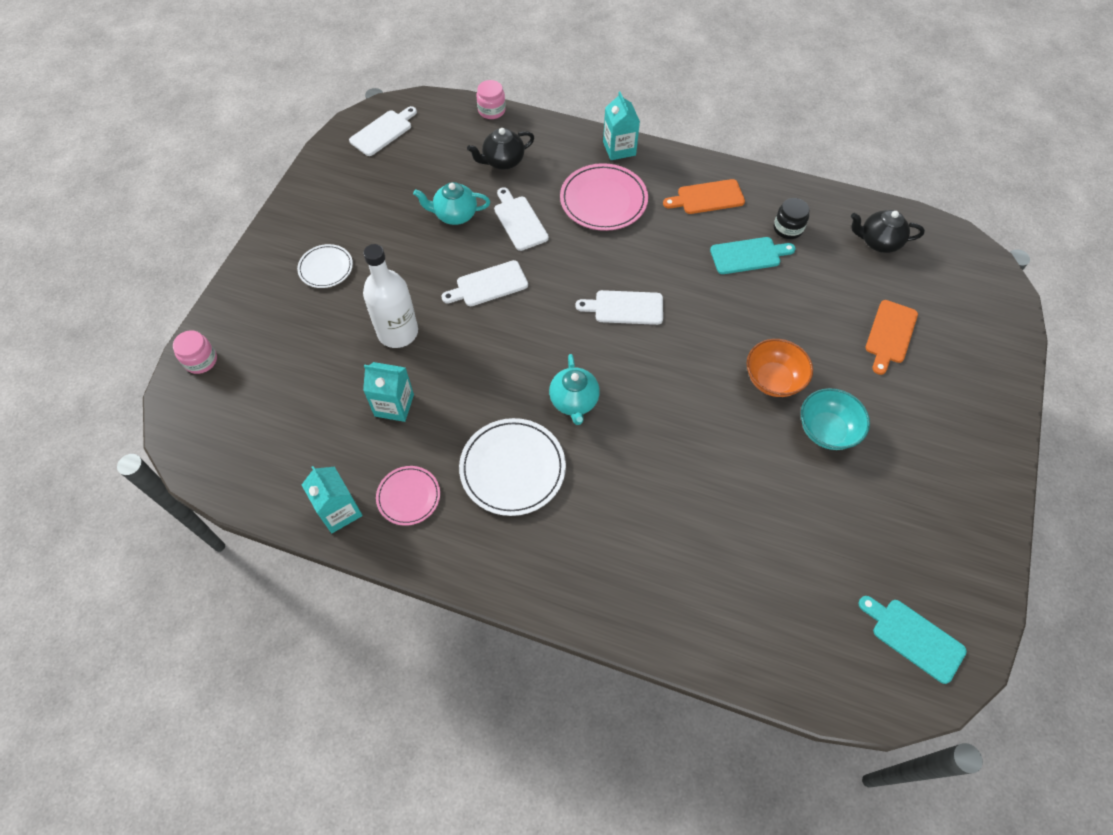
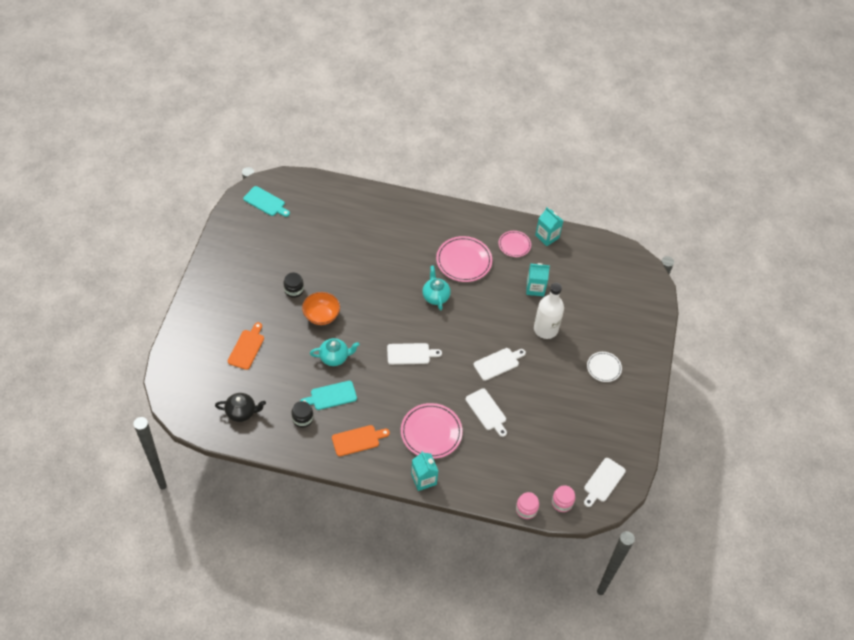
camera: 170 degrees right, 5 degrees down
(201, 360) = (653, 305): pink jar -> pink jar (562, 502)
(455, 215) = (531, 413): turquoise teapot -> turquoise teapot (334, 357)
(503, 161) = (508, 460): black teapot -> none
(512, 468) = (464, 261): white plate -> pink plate
(827, 430) = (294, 290): turquoise bowl -> black jar

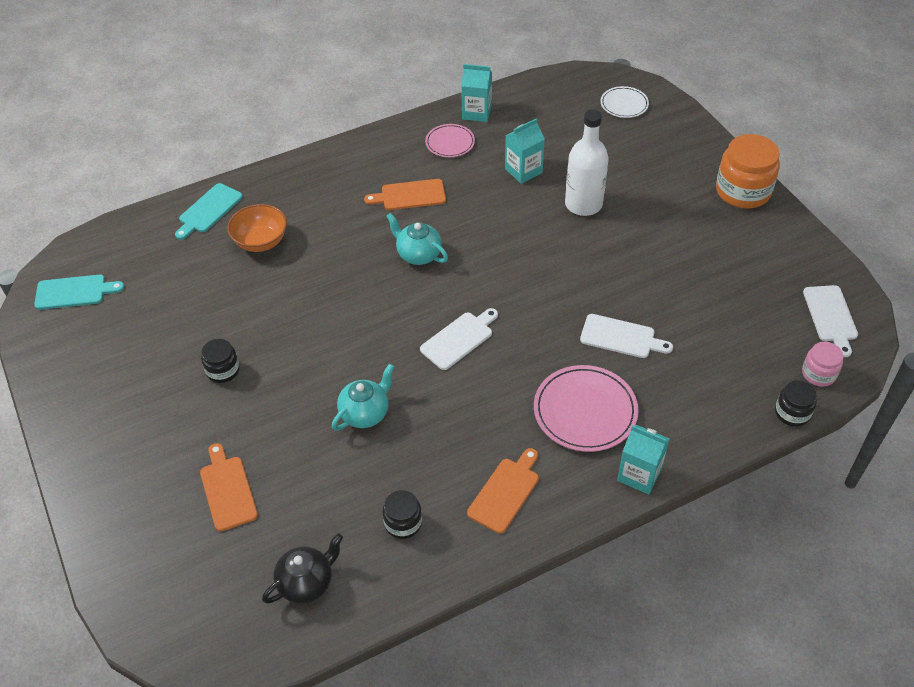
camera: 35 degrees left, 5 degrees down
(321, 316) = (294, 375): orange bowl -> orange bowl (261, 241)
(331, 396) = (411, 464): turquoise cutting board -> turquoise cutting board (208, 210)
(464, 261) = (410, 195): pink plate -> orange cutting board
(498, 363) = (573, 276): white cutting board -> none
(526, 509) = (792, 413): pink jar -> black jar
(604, 368) = (689, 200): white plate -> white plate (624, 104)
(639, 384) = (743, 191): none -> orange jar

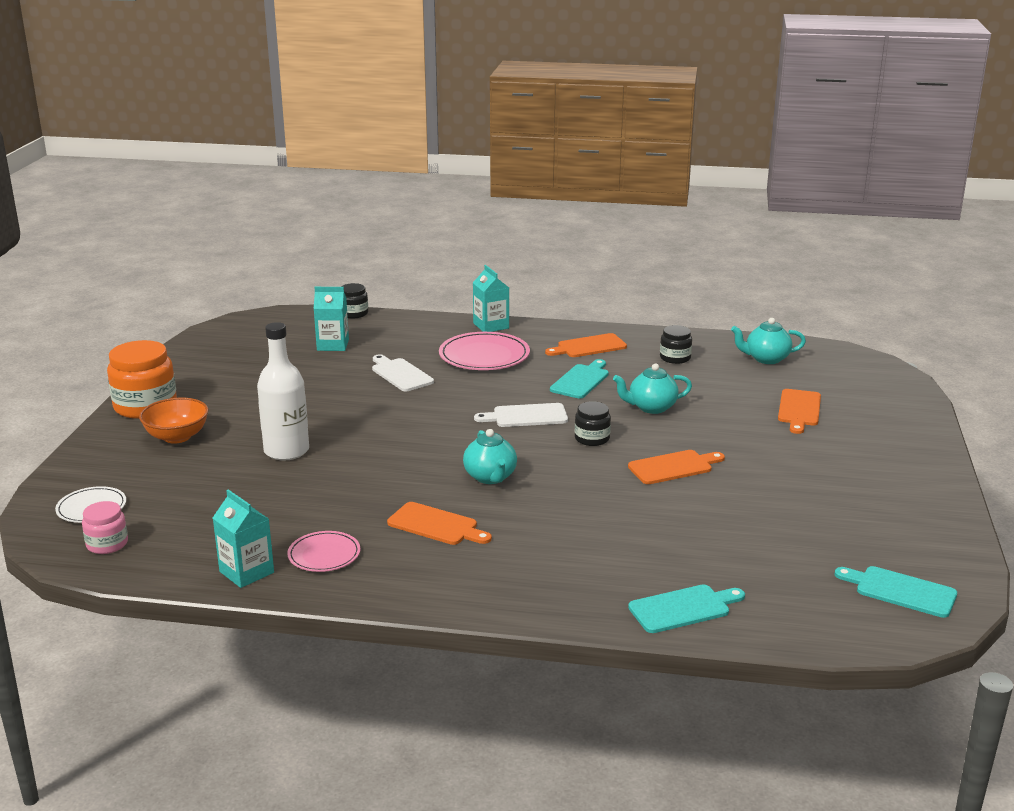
camera: 145 degrees left, 25 degrees down
(223, 370) = (759, 471): black jar -> black jar (592, 438)
(261, 241) = (643, 551): orange bowl -> orange bowl (177, 437)
(293, 338) = (673, 467): none -> orange cutting board
(306, 582) = (766, 359): black teapot -> turquoise teapot
(460, 421) = (581, 380): none -> turquoise cutting board
(523, 171) = (293, 497): turquoise carton -> turquoise carton (333, 345)
(818, 373) = (305, 319): pink jar -> pink jar (107, 544)
(830, 316) = (242, 333): white cutting board -> none

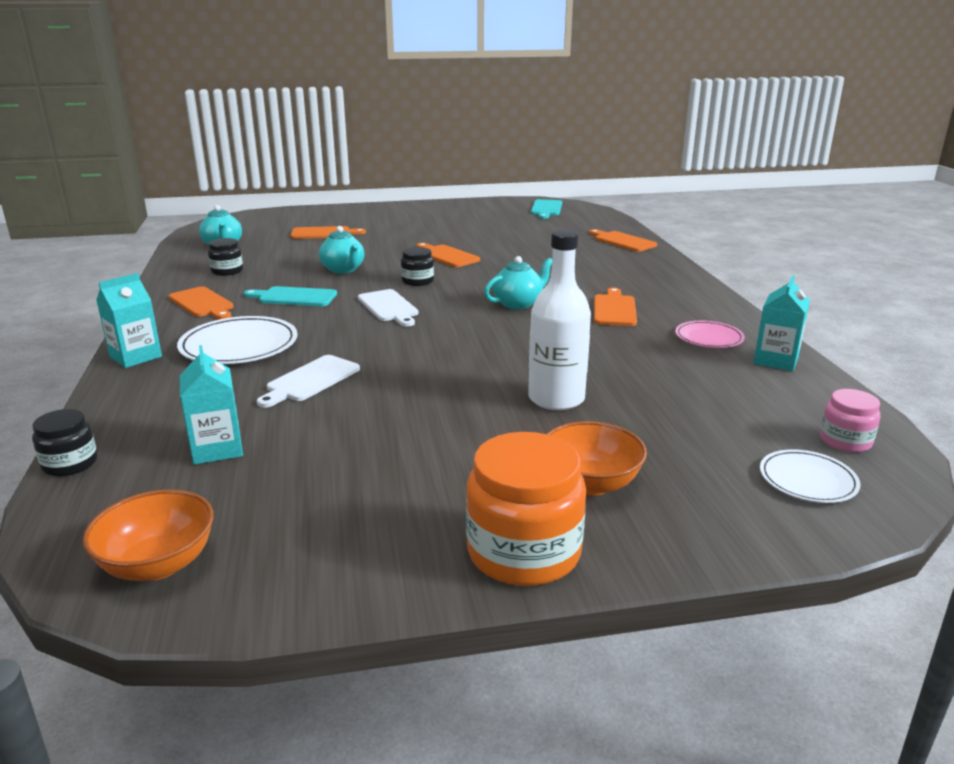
camera: 110 degrees left, 0 degrees up
(238, 331) = (158, 564): none -> orange bowl
(484, 356) = (239, 345): pink plate -> white plate
(683, 608) = (622, 241): turquoise cutting board -> orange cutting board

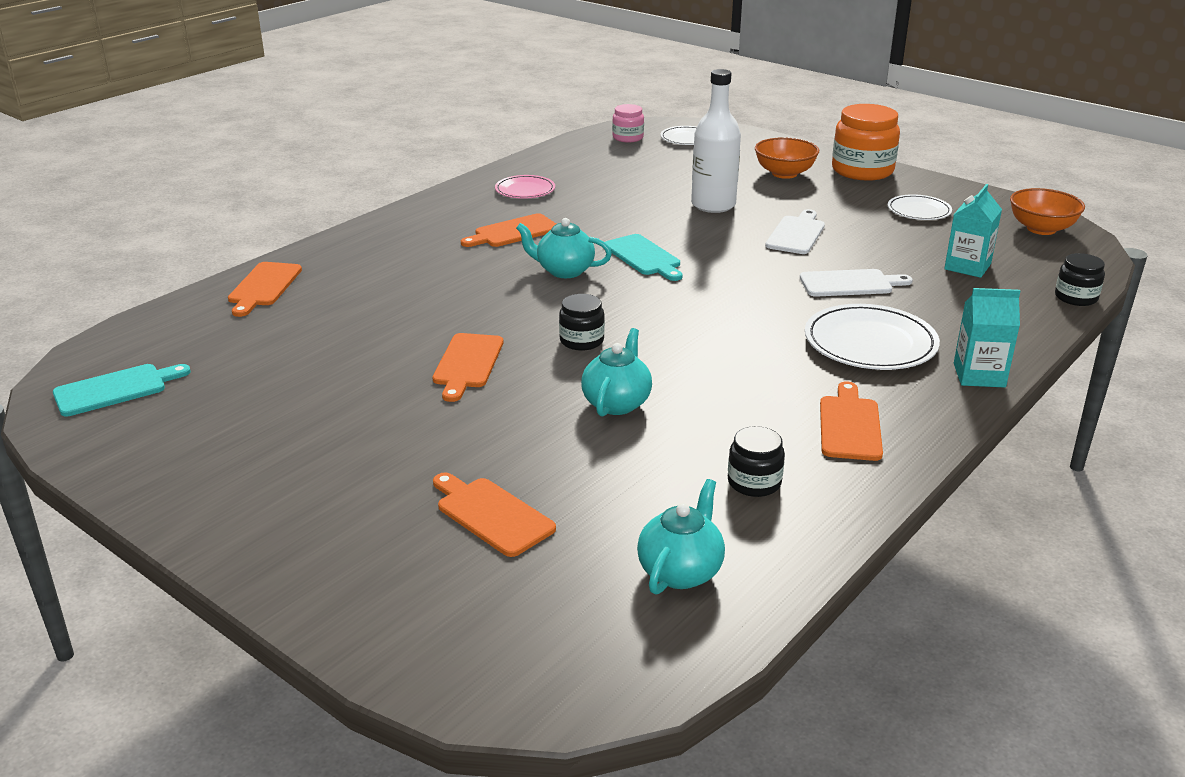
camera: 130 degrees left, 5 degrees up
(294, 297) = (739, 383): turquoise cutting board -> turquoise cutting board (644, 257)
(352, 508) = (919, 211): none -> white plate
(389, 307) = (674, 321): white cutting board -> white cutting board (796, 234)
(776, 360) = (535, 166): turquoise carton -> none

